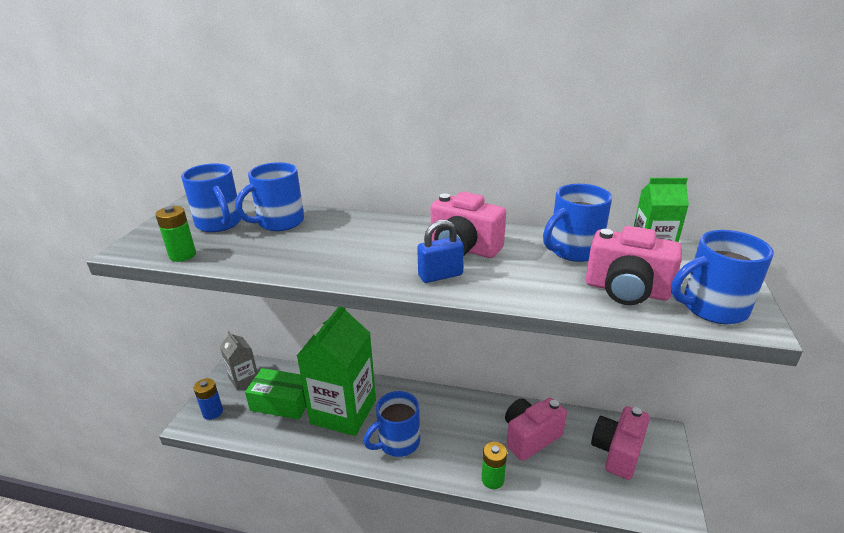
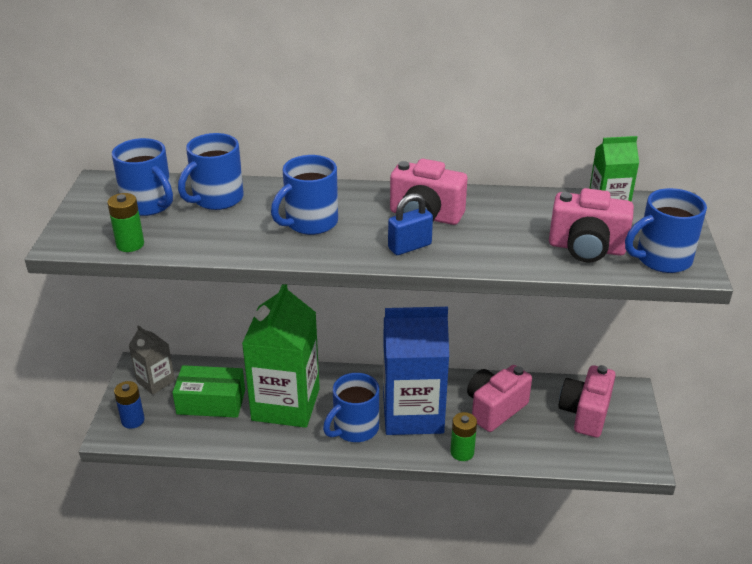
camera: 10 degrees left, 5 degrees up
(453, 433) = (413, 413): none -> blue carton
(573, 251) = (533, 211): blue mug -> blue mug (310, 223)

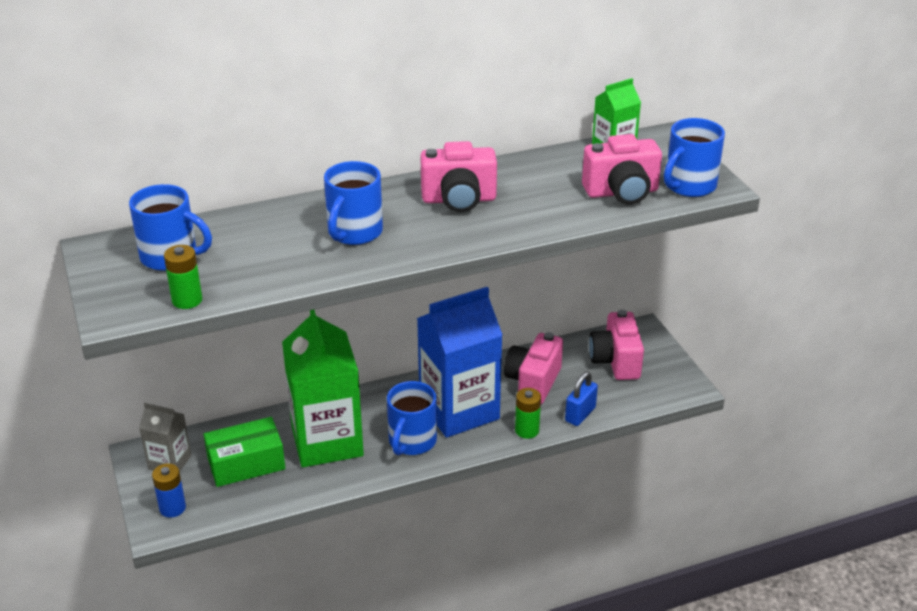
camera: 25 degrees left, 0 degrees up
(216, 199) = (239, 233): blue mug -> none
(409, 246) = (466, 231): blue padlock -> blue padlock (580, 414)

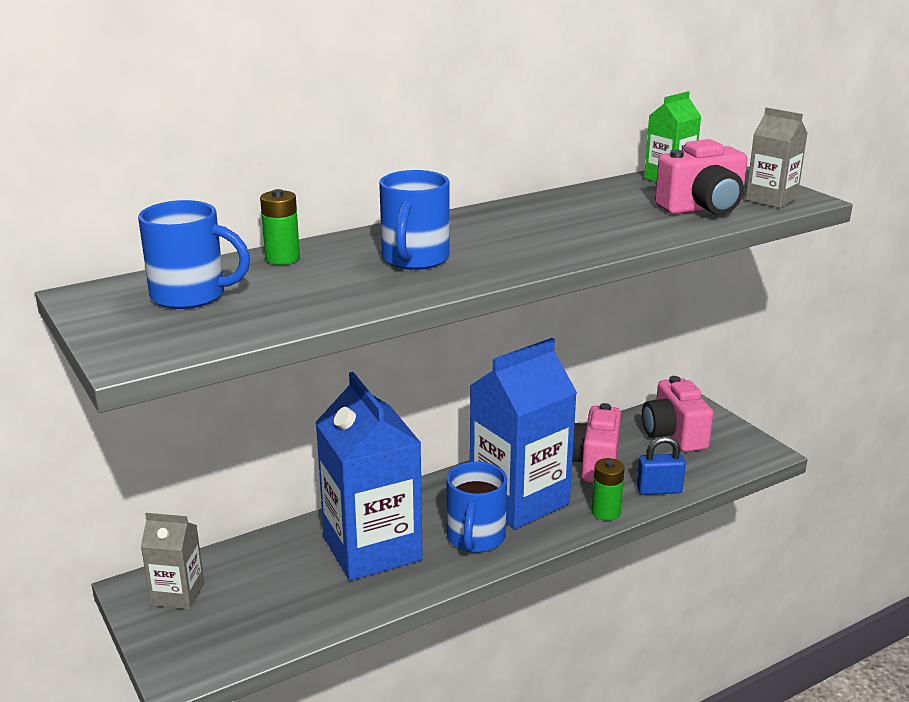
camera: 10 degrees left, 10 degrees down
(172, 508) = (193, 647): blue battery -> none
(187, 300) = (228, 333): green battery -> green battery (282, 258)
(246, 463) = (277, 584): green box -> none
(327, 441) = (372, 549): green carton -> blue carton
(459, 200) = (523, 225): pink camera -> none
(580, 414) = (659, 490): blue padlock -> blue padlock turned 60 degrees clockwise
(689, 186) = (771, 199): blue mug -> grey carton

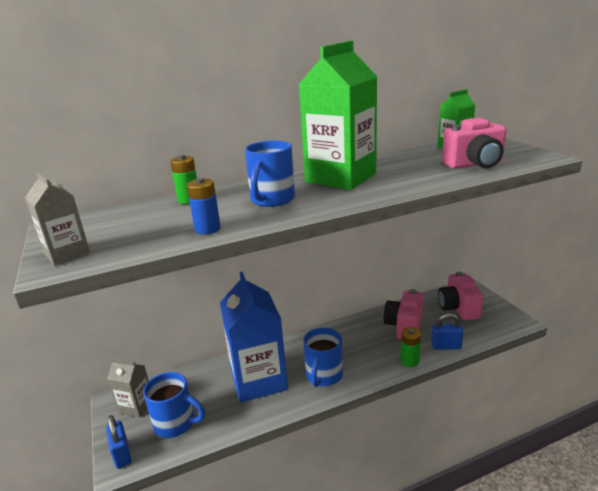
camera: 10 degrees right, 0 degrees up
(178, 660) = (122, 454): none -> blue padlock
(191, 296) = (118, 224): blue mug -> blue mug (176, 423)
(336, 302) = (207, 229): none -> blue battery
(508, 226) = (340, 178): none -> green carton
(519, 500) = (355, 350): blue carton -> none
(771, 199) = (523, 158): grey carton -> grey carton (67, 254)

